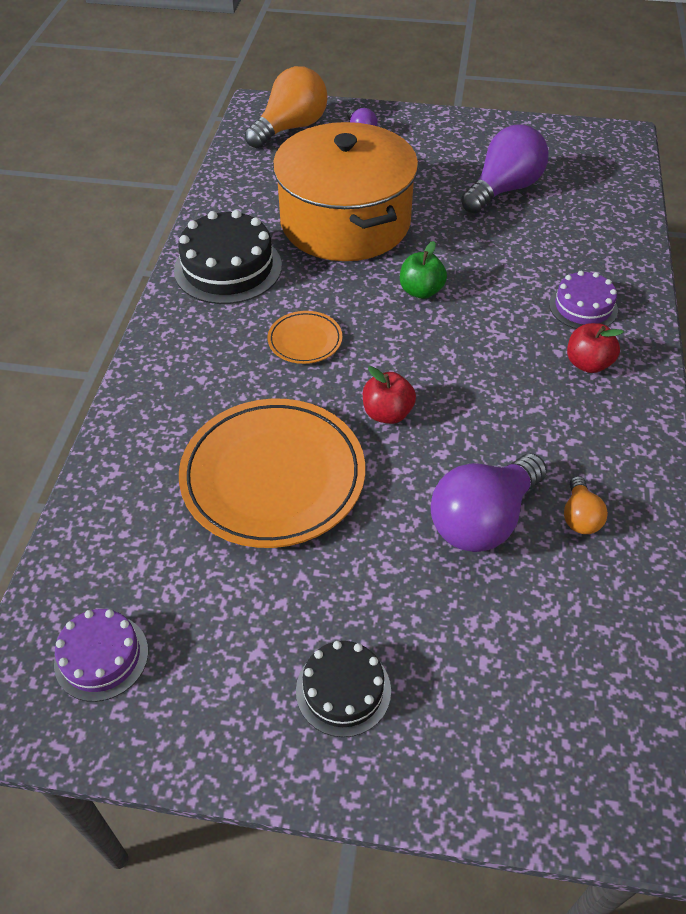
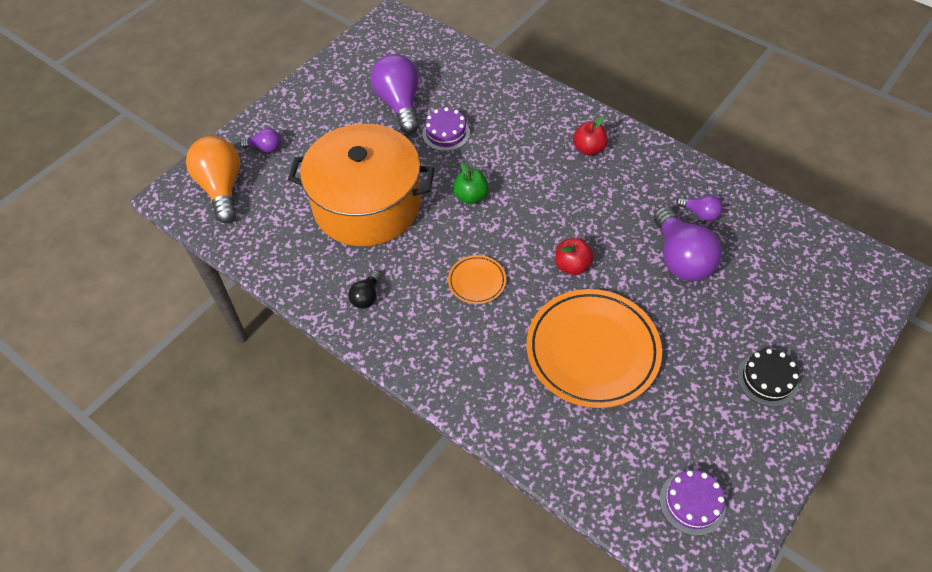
camera: 60 degrees left, 5 degrees up
(228, 268) = (366, 296): black cake -> black light bulb
(579, 516) = (700, 213): orange light bulb -> purple light bulb
(583, 307) = (540, 125): purple cake -> purple cake (446, 133)

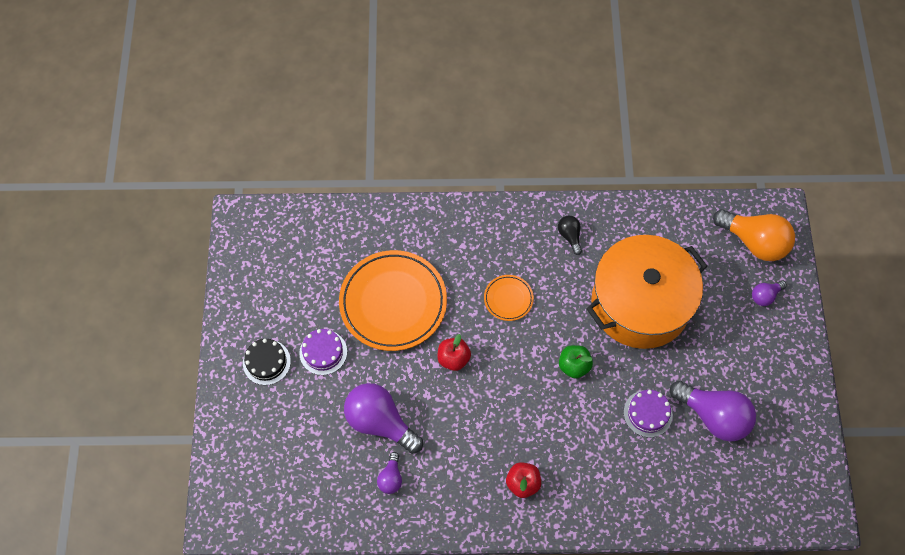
camera: 140 degrees right, 10 degrees up
(692, 503) = (271, 248): purple cake -> purple cake (323, 352)
(700, 213) = (391, 478): purple light bulb -> purple light bulb turned 75 degrees counterclockwise

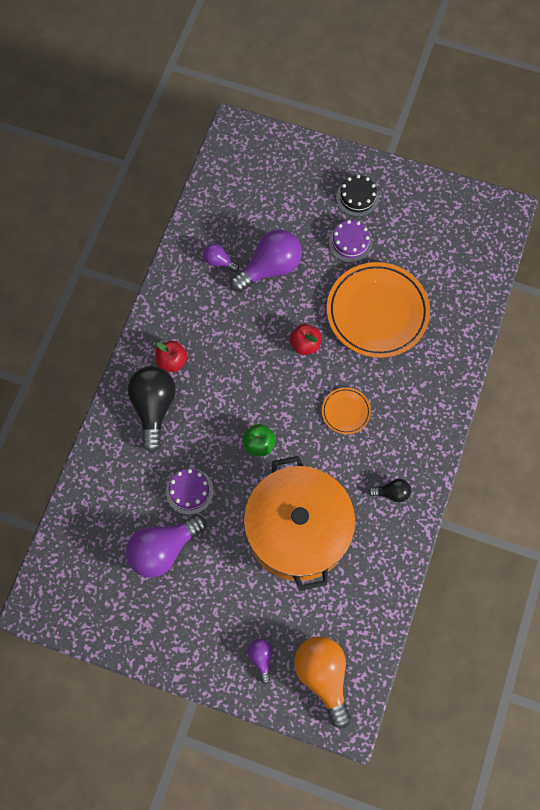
camera: 110 degrees right, 5 degrees up
(580, 481) = (154, 408): none -> black light bulb
(754, 242) = (323, 676): orange light bulb -> orange light bulb turned 105 degrees clockwise

